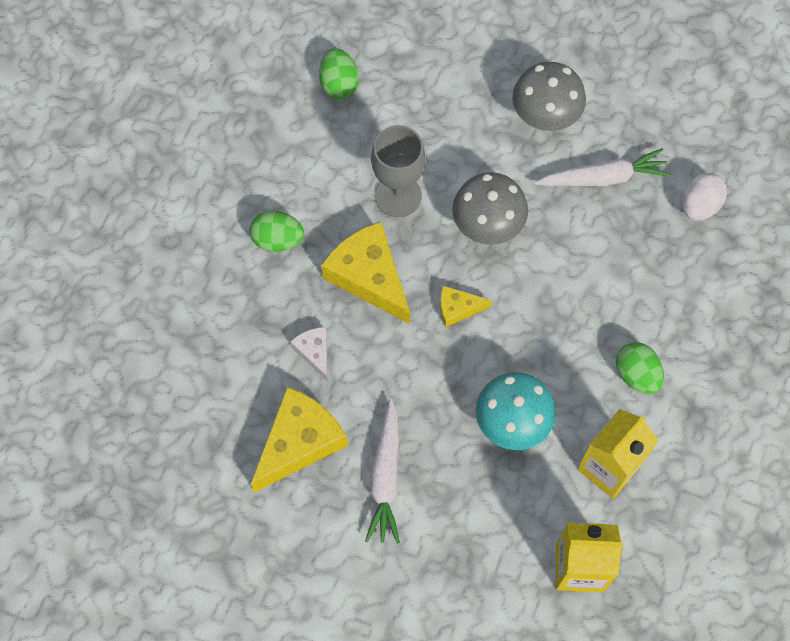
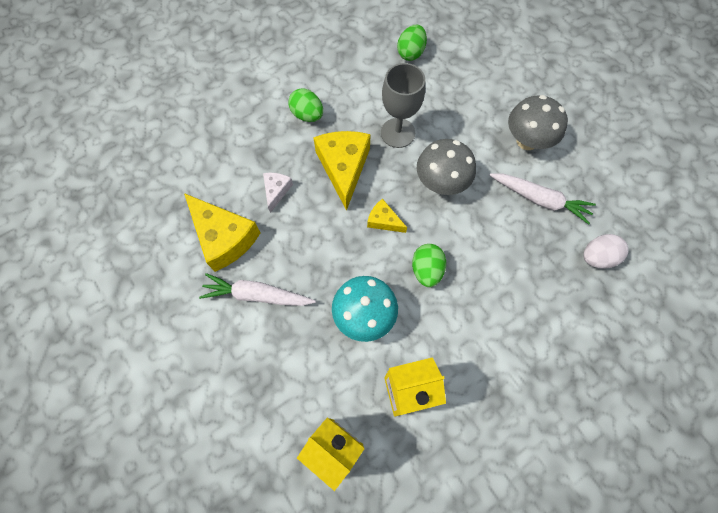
camera: 35 degrees right, 0 degrees up
(298, 441) = (224, 237): yellow cheese -> yellow cheese turned 60 degrees clockwise
(385, 477) = (257, 295): white carrot -> white carrot turned 60 degrees clockwise
(636, 374) = (473, 341): green egg -> green egg (426, 270)

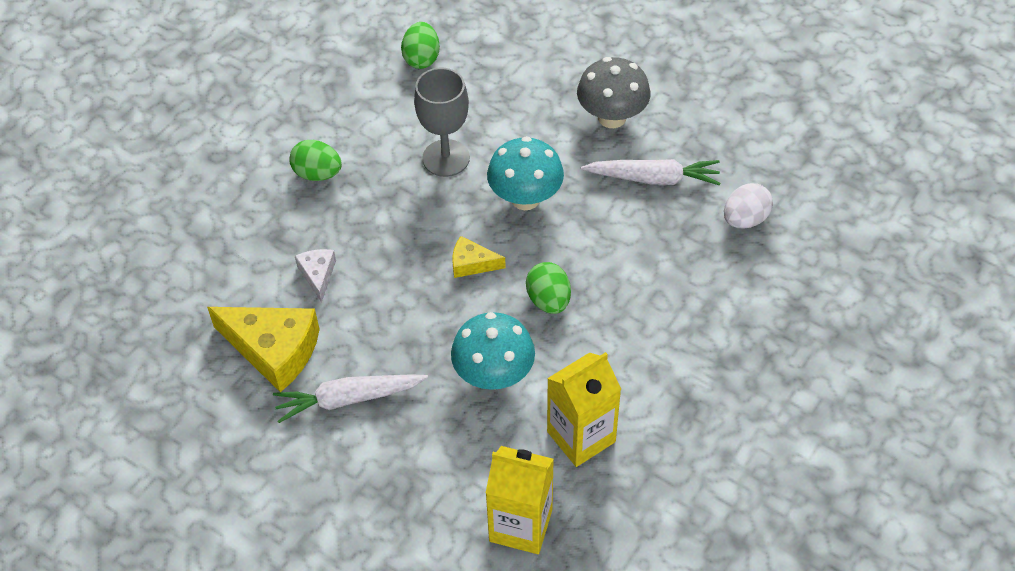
camera: 20 degrees left, 15 degrees down
(343, 168) = (393, 220): yellow cheese -> none
(441, 183) = (525, 198): grey mushroom -> turquoise mushroom

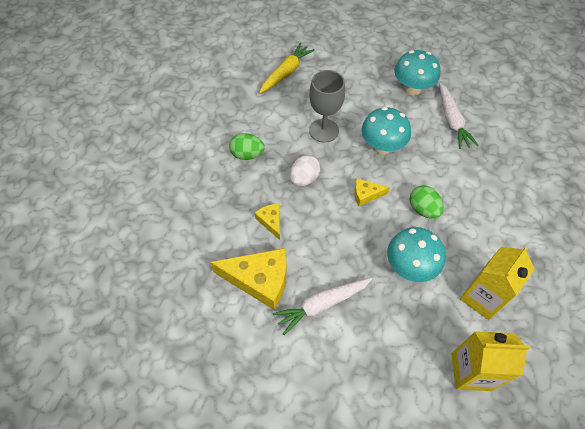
camera: 15 degrees left, 5 degrees up
(318, 275) = (271, 221): white cheese -> yellow cheese
(421, 59) = (286, 73): green egg -> yellow carrot
(612, 117) = (412, 89): grey mushroom -> turquoise mushroom
(653, 178) = (452, 121): white carrot -> white carrot turned 90 degrees clockwise
(745, 219) = (515, 136): white egg -> white egg (304, 179)

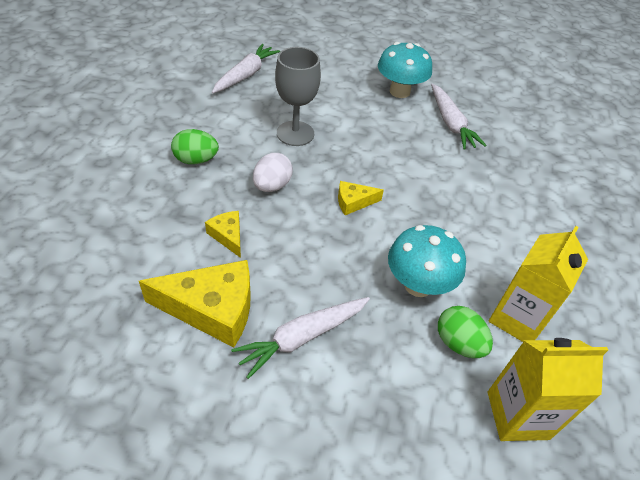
camera: 10 degrees left, 10 degrees down
(286, 73) = (246, 75): yellow carrot -> white carrot
(382, 147) = (369, 150): turquoise mushroom -> none
(423, 209) = (427, 217): green egg -> green egg (458, 343)

